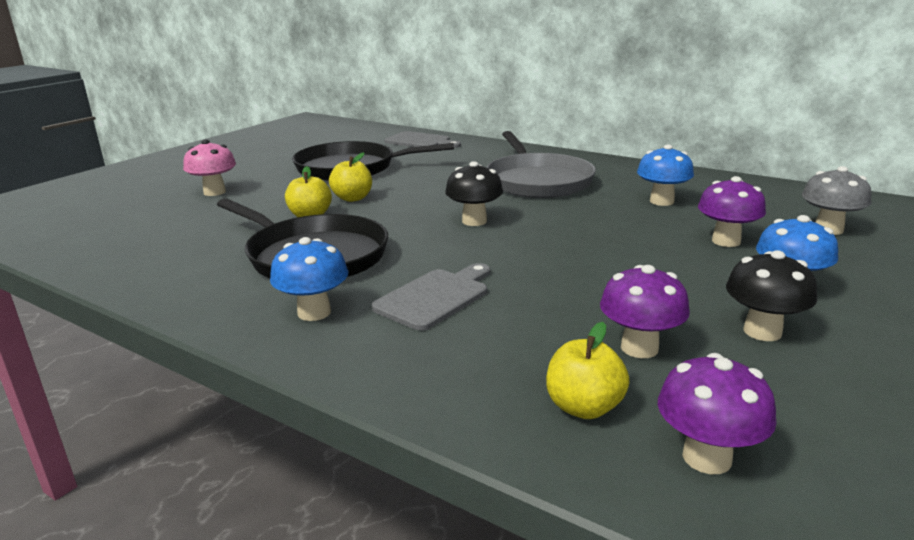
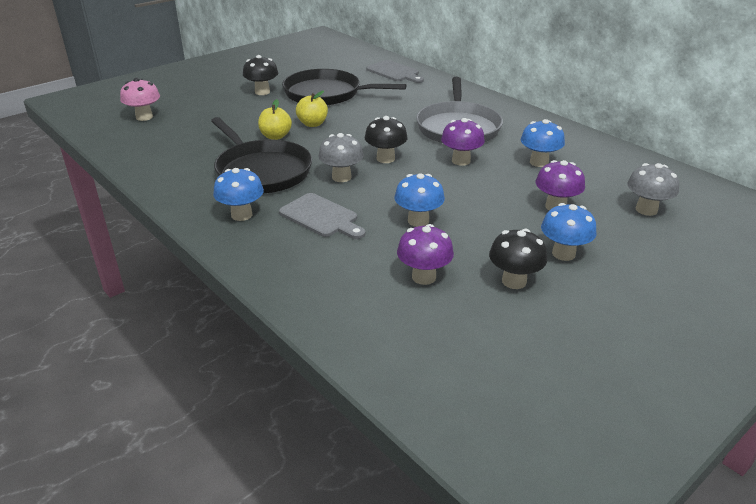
camera: 15 degrees right, 10 degrees up
(214, 192) = (221, 103): pink mushroom -> pink mushroom (144, 117)
(265, 175) = (262, 92): none -> black mushroom
(431, 248) = (341, 177): none -> grey mushroom
(435, 297) = (321, 217): grey cutting board -> grey cutting board turned 75 degrees clockwise
(572, 281) = (418, 221): none -> blue mushroom
(584, 407) = (361, 307): yellow apple -> none
(706, 457) = (407, 350): purple mushroom -> purple mushroom (461, 161)

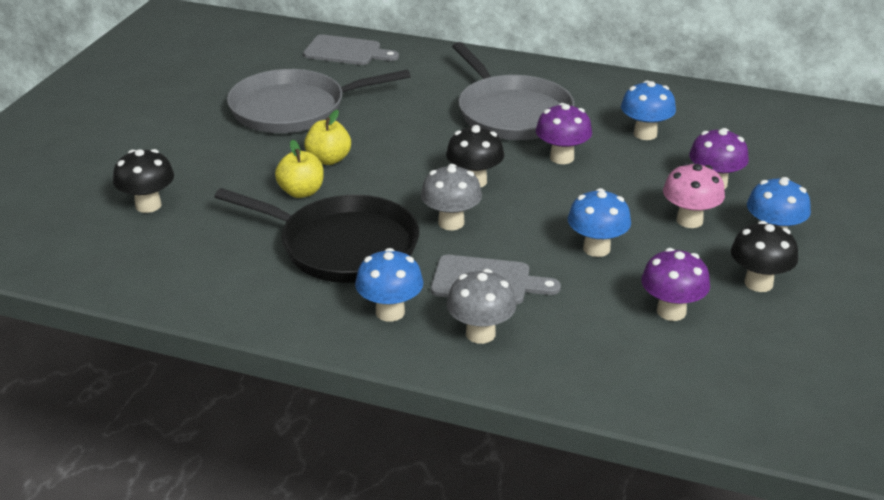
camera: 30 degrees left, 0 degrees up
(144, 117) = (73, 218): pink mushroom -> pink mushroom (689, 220)
(262, 92) = (200, 130): black mushroom -> black mushroom (148, 205)
(326, 94) = (294, 109): black pan -> grey pan
(646, 210) = (799, 159): grey mushroom -> grey mushroom (480, 334)

